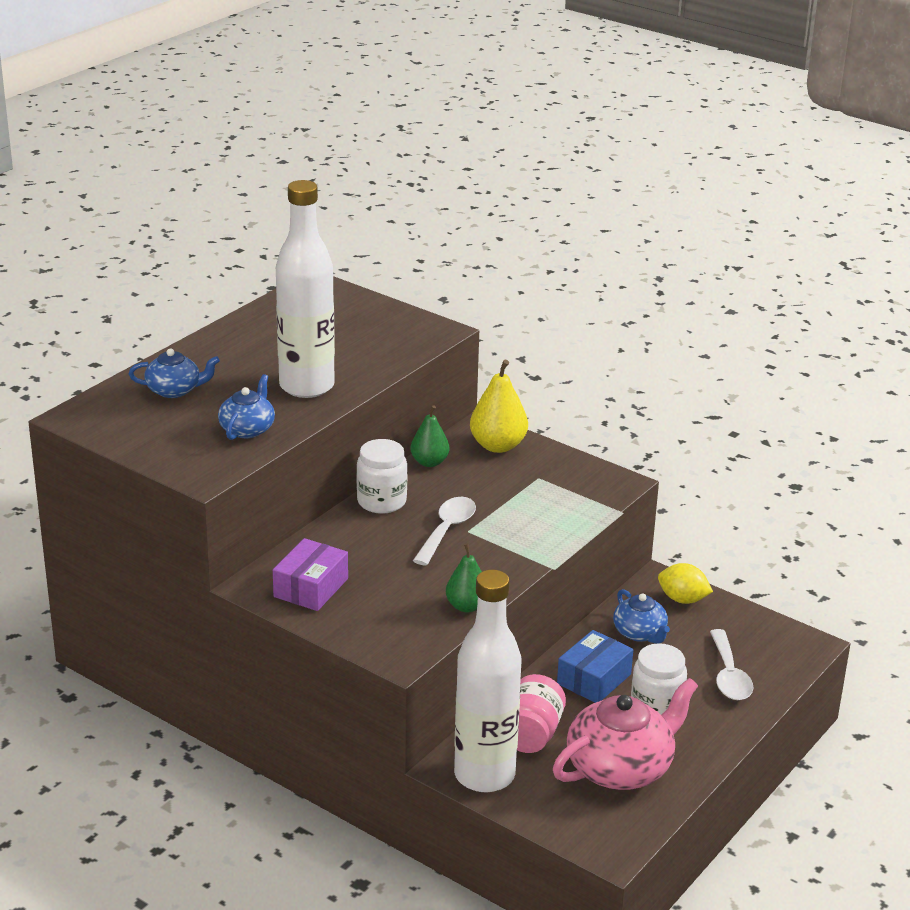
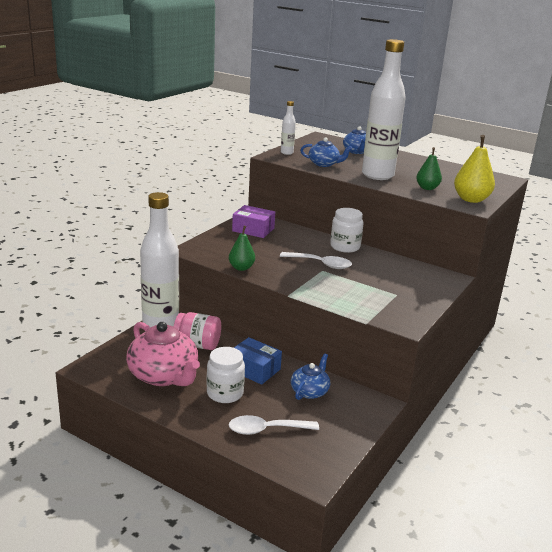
camera: 85 degrees right, 5 degrees down
(181, 461) = (287, 153): none -> white bottle
(429, 462) = (396, 260): green pear -> green pear (427, 188)
(498, 446) = (430, 282): yellow pear -> yellow pear (471, 199)
(640, 633) = (310, 391): blue teapot -> blue teapot turned 150 degrees clockwise
(682, 599) = (358, 414): yellow lemon -> none

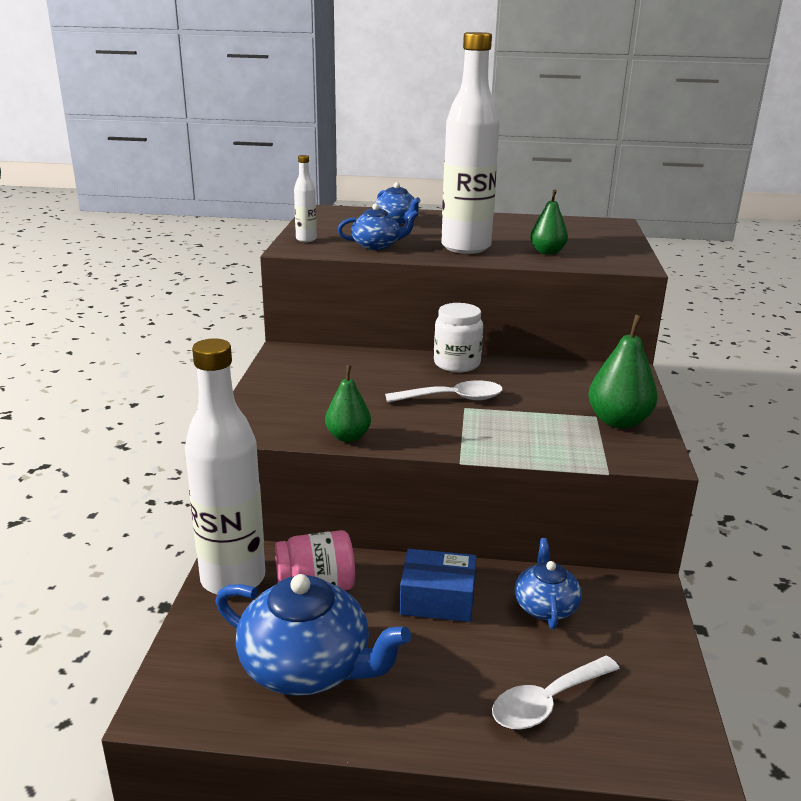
camera: 25 degrees left, 0 degrees up
(164, 375) = (308, 667): pink teapot -> blue teapot
(225, 393) = (431, 660): white jar -> none
(253, 230) = (305, 370): purple box -> none
(407, 301) = (618, 421): none -> green pear
(471, 199) = (616, 256): yellow pear -> none

